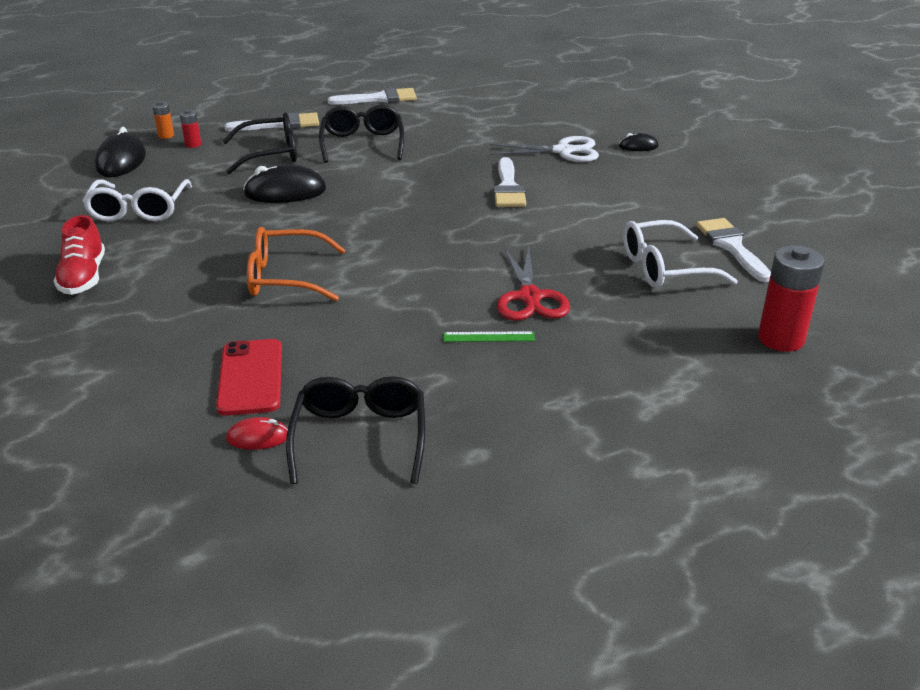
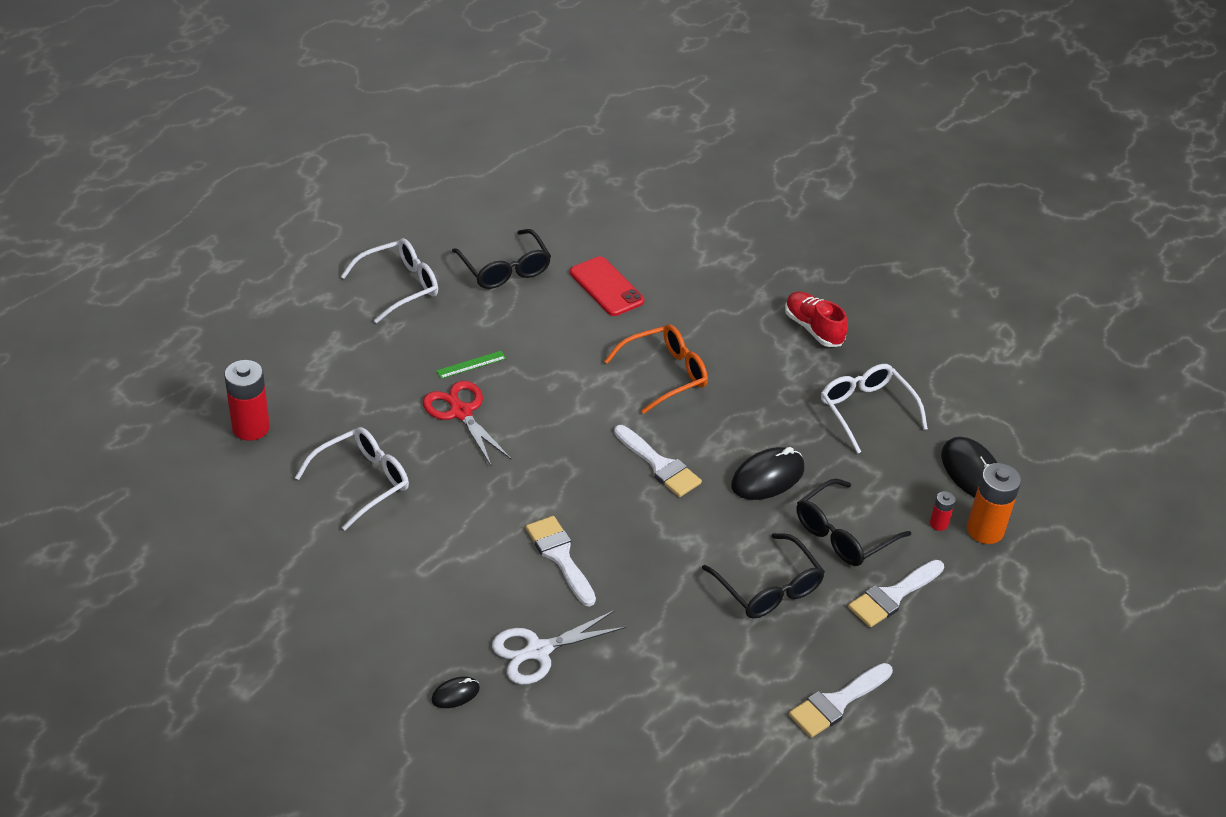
camera: 150 degrees right, 10 degrees up
(166, 136) = (985, 530): orange battery -> orange battery, size x2.04
(258, 437) = (564, 252): red mouse -> none
(525, 455) = (400, 286): none -> white glasses
(732, 246) = (308, 531): white brush -> white brush (659, 465)

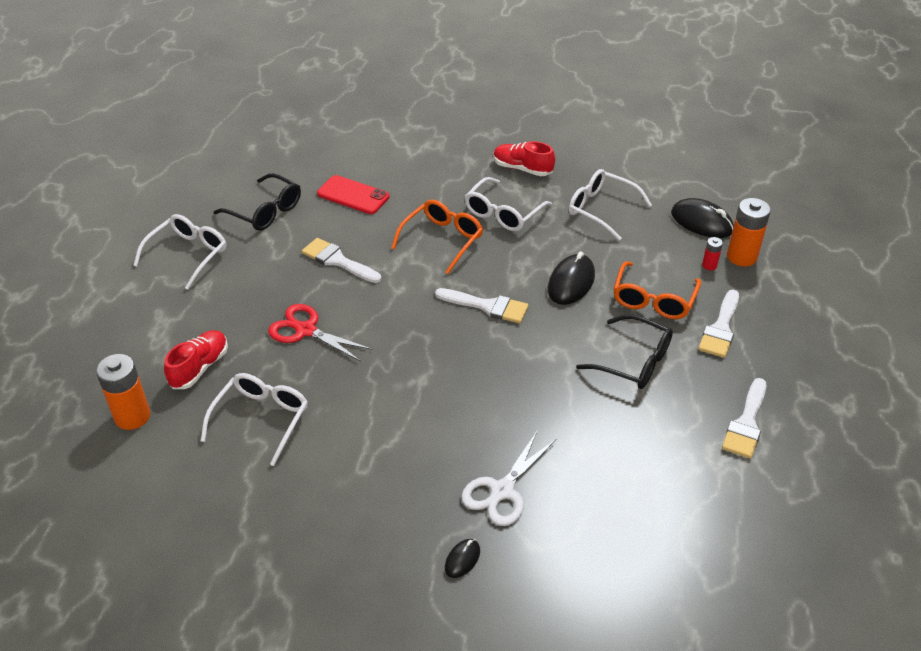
camera: 25 degrees left, 0 degrees up
(251, 427) = (132, 416): red battery -> orange battery
(338, 407) = (199, 368): none -> red shoe
(471, 364) = (288, 291): green ruler -> none
(560, 556) = (464, 407): white brush -> white brush (338, 261)
(752, 371) = (503, 213): none -> white glasses
(843, 534) = (653, 300): black glasses -> orange glasses

